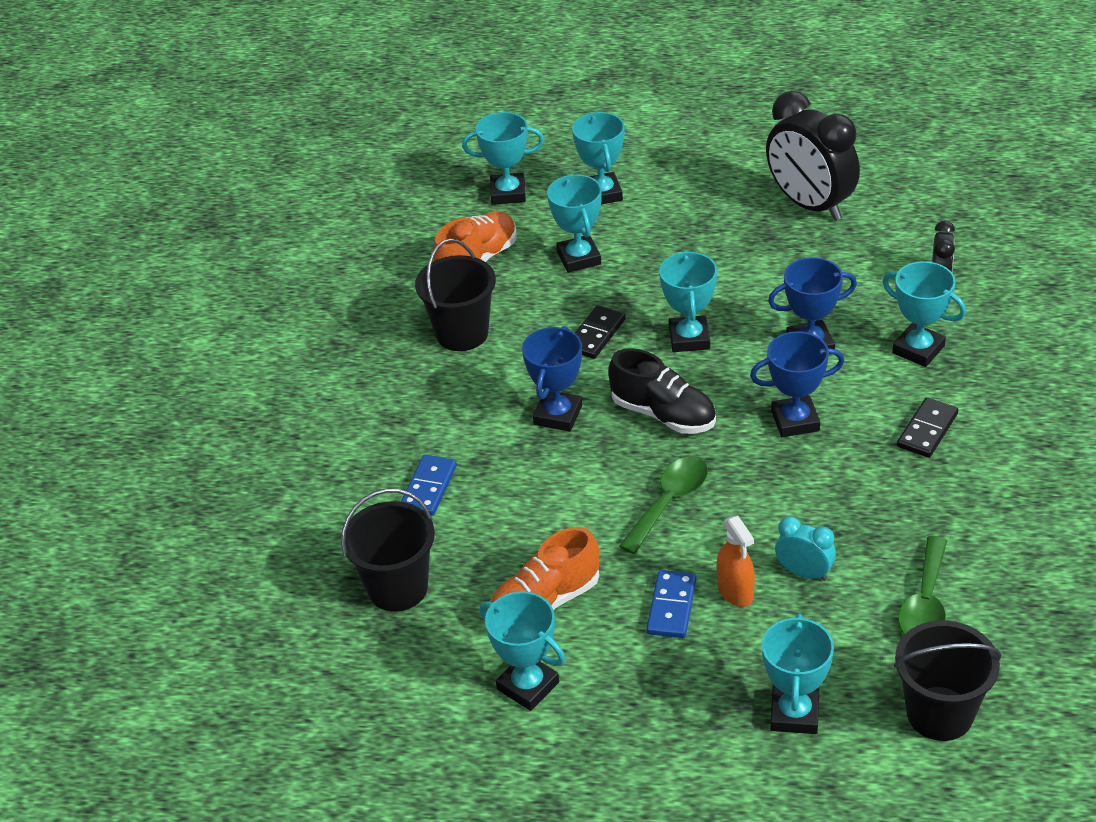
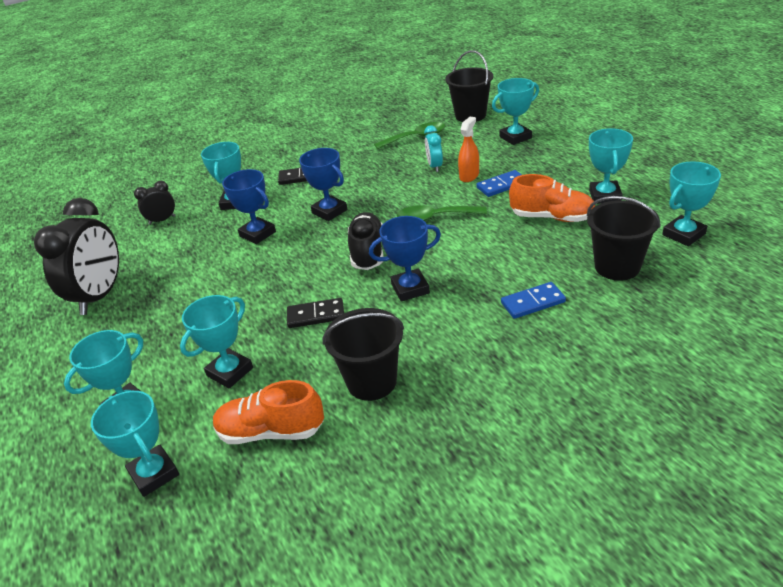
camera: 125 degrees left, 5 degrees down
(689, 338) = (287, 276): turquoise trophy -> turquoise trophy (683, 234)

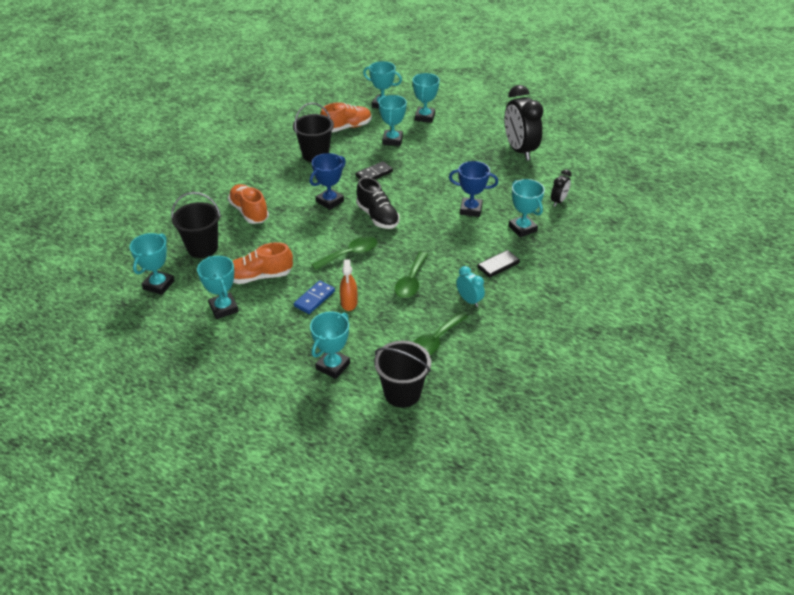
camera: 145 degrees right, 5 degrees up
(329, 211) = (437, 240): blue trophy -> none
(394, 181) = (411, 281): none -> green spoon
(434, 166) = (387, 306): turquoise clock -> turquoise clock (469, 300)
(533, 302) = (249, 212): blue domino -> orange shoe

